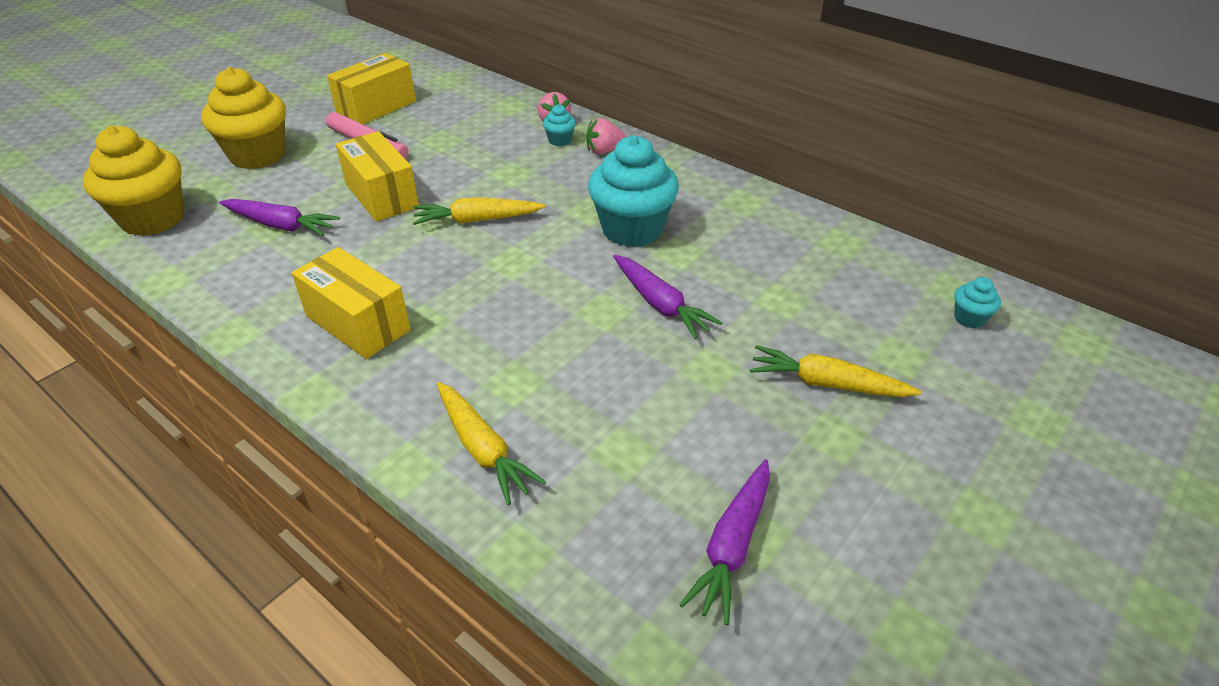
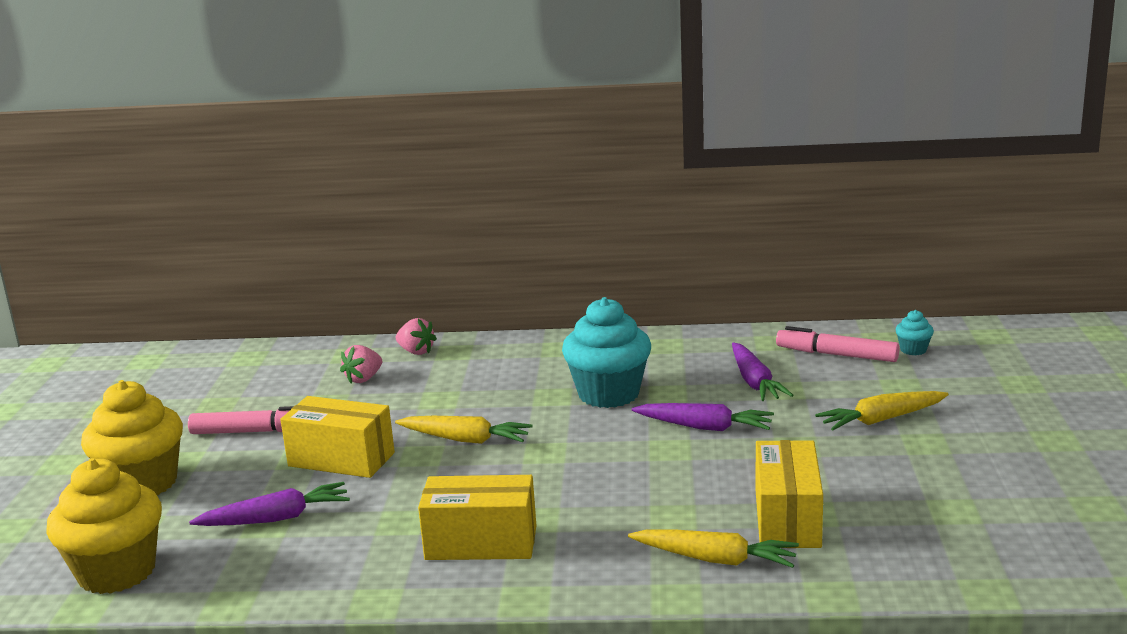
camera: 35 degrees left, 20 degrees down
(376, 107) = (208, 403): yellow box -> yellow box (787, 519)
(477, 220) = (465, 439): yellow carrot -> yellow carrot turned 120 degrees counterclockwise
(560, 140) = (445, 362): turquoise cupcake -> none
(604, 151) = (498, 354): pink strawberry -> pink strawberry (364, 379)
(732, 546) = (950, 521): purple carrot -> purple carrot (755, 382)
(883, 286) = (836, 355): none -> pink marker

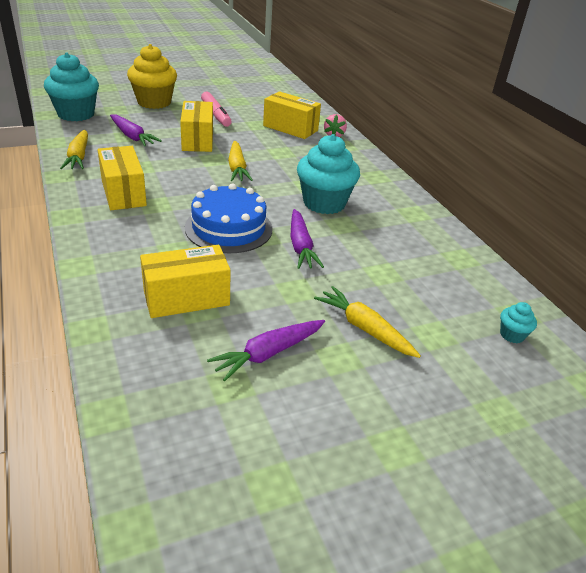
camera: 60 degrees right, 15 degrees up
(117, 572) = (76, 114): yellow cupcake -> turquoise cupcake
(364, 379) = (290, 128): pink strawberry -> yellow box
(635, 469) = (228, 228): none -> blue cake
(715, 559) = (124, 274): yellow carrot -> yellow carrot (78, 156)
(755, 382) = (385, 258): purple carrot -> purple carrot (268, 354)
(836, 355) = (464, 292): pink marker -> none

